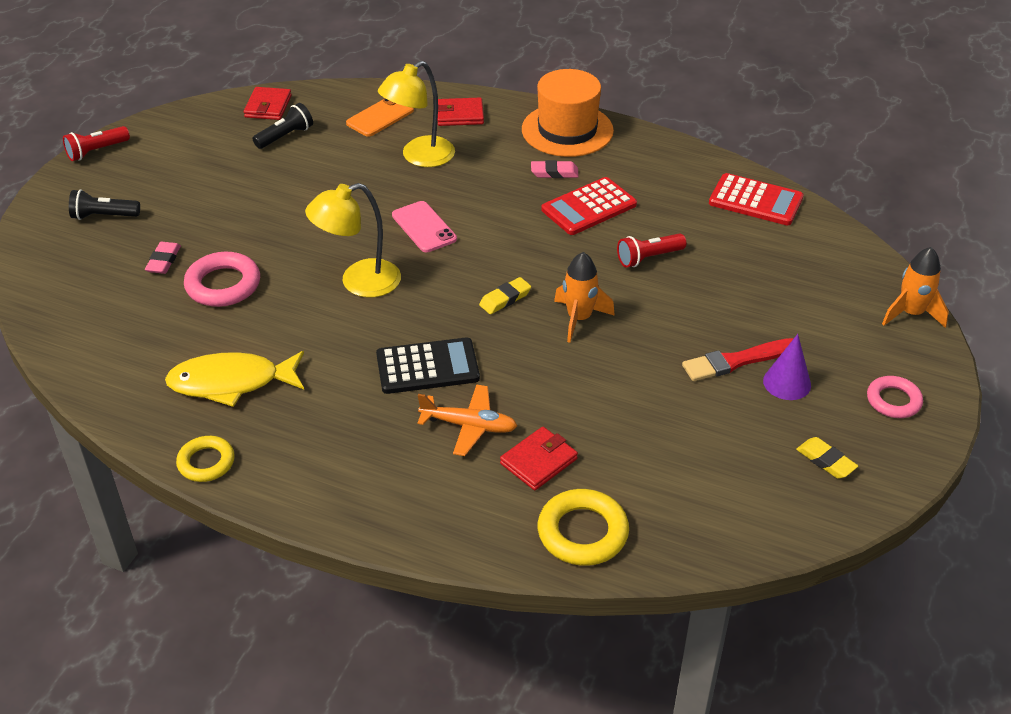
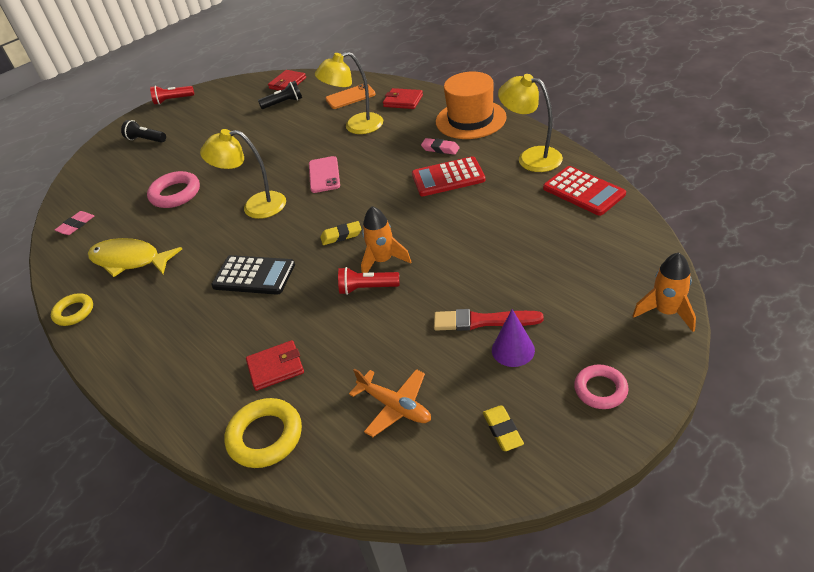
camera: 30 degrees right, 0 degrees up
(163, 261) = (155, 172): pink eraser -> pink eraser (76, 225)
(469, 426) = (249, 327): orange plane -> orange plane (395, 407)
(648, 258) = (467, 223): red flashlight -> red flashlight (367, 288)
(672, 169) = (531, 157): none -> yellow lamp

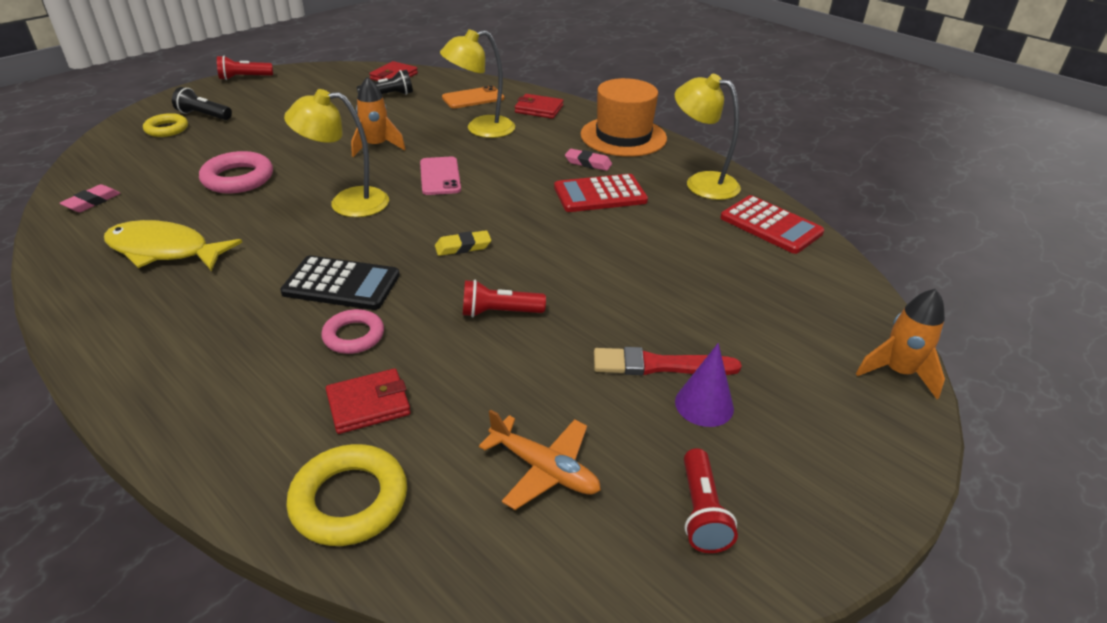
camera: 10 degrees left, 5 degrees down
(74, 312) = (71, 309): yellow ring -> yellow ring (167, 129)
(383, 261) = (520, 281): orange rocket -> orange rocket (376, 146)
(502, 430) = (701, 512): yellow eraser -> red flashlight
(600, 389) = (829, 465): pink ring -> pink ring (354, 336)

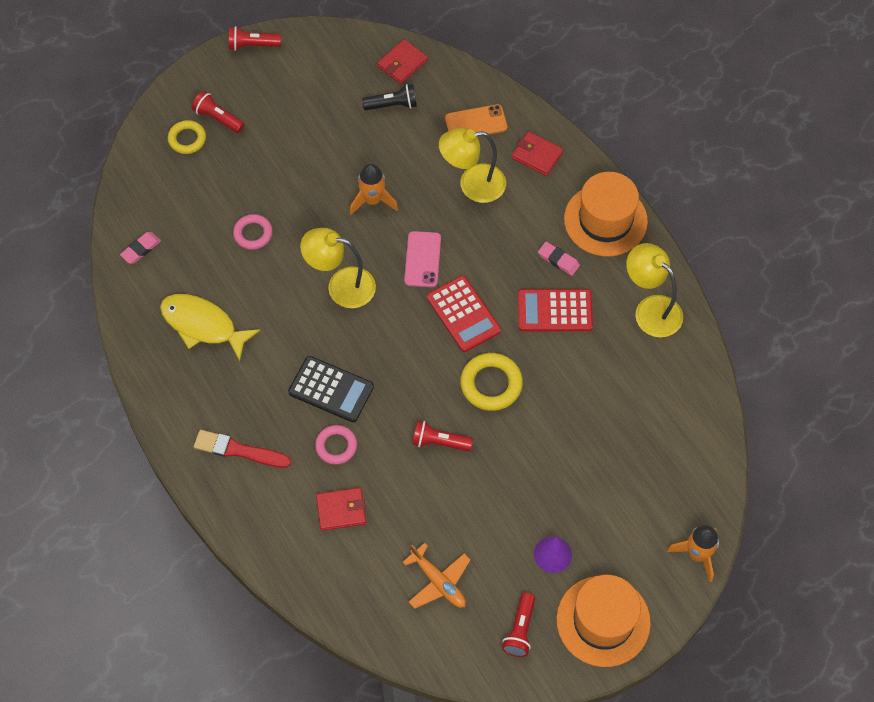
camera: 15 degrees right, 25 degrees up
(204, 115) = (218, 118): black flashlight -> red flashlight
(238, 178) = (253, 234): pink ring -> pink ring, size x0.66
(349, 500) = (325, 579): yellow ring -> yellow ring (491, 384)
(463, 247) = (426, 362): yellow eraser -> none
(659, 365) = (536, 515): red brush -> red brush (238, 450)
(771, 225) = (685, 380): red calculator -> red calculator (463, 314)
(823, 474) = (603, 621): none -> orange hat

